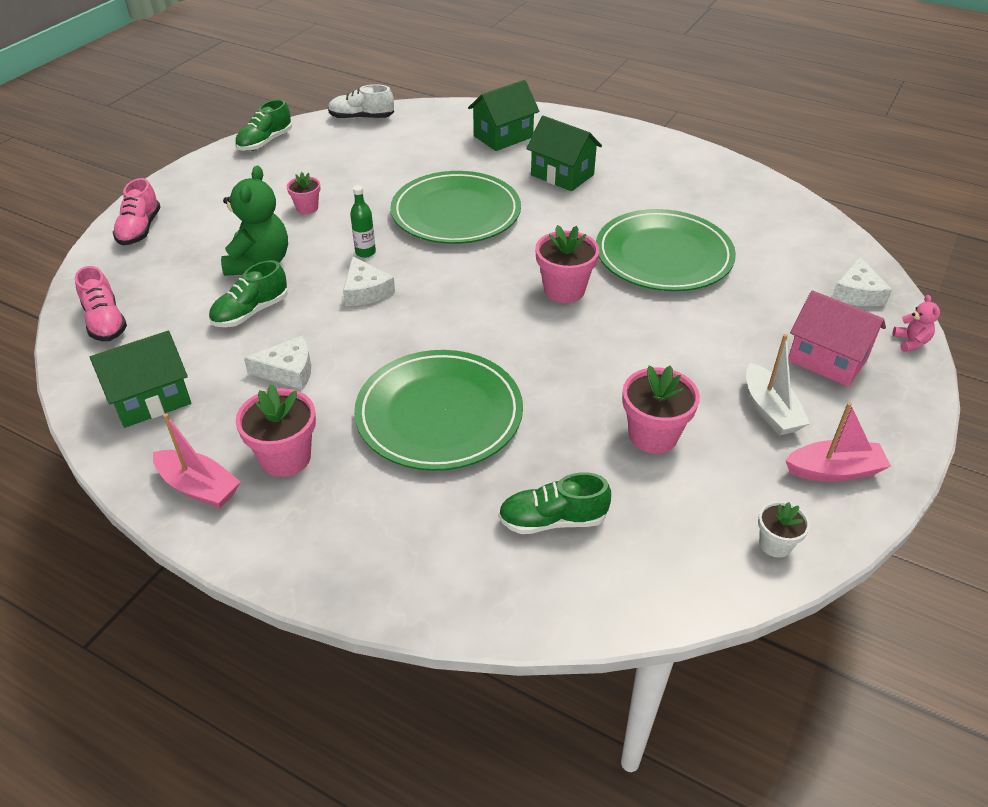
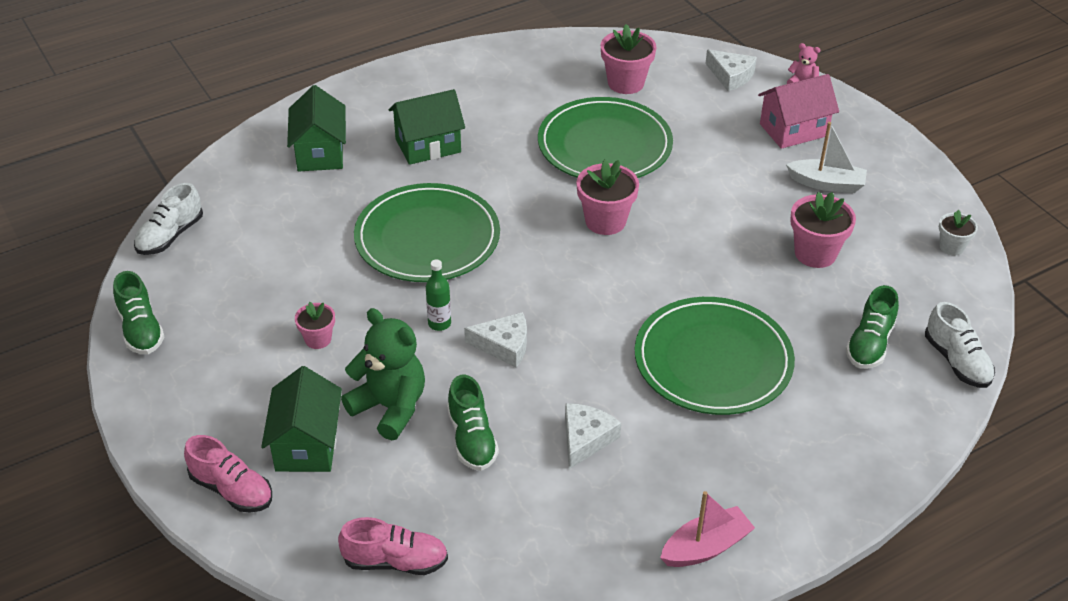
camera: 60 degrees left, 0 degrees up
(151, 399) = (557, 553): green house -> green house (307, 445)
(285, 458) = (704, 477): pink flower pot -> pink flower pot (626, 83)
(585, 605) = (956, 361): none -> white shoe
(834, 470) = (903, 186): pink boat -> none

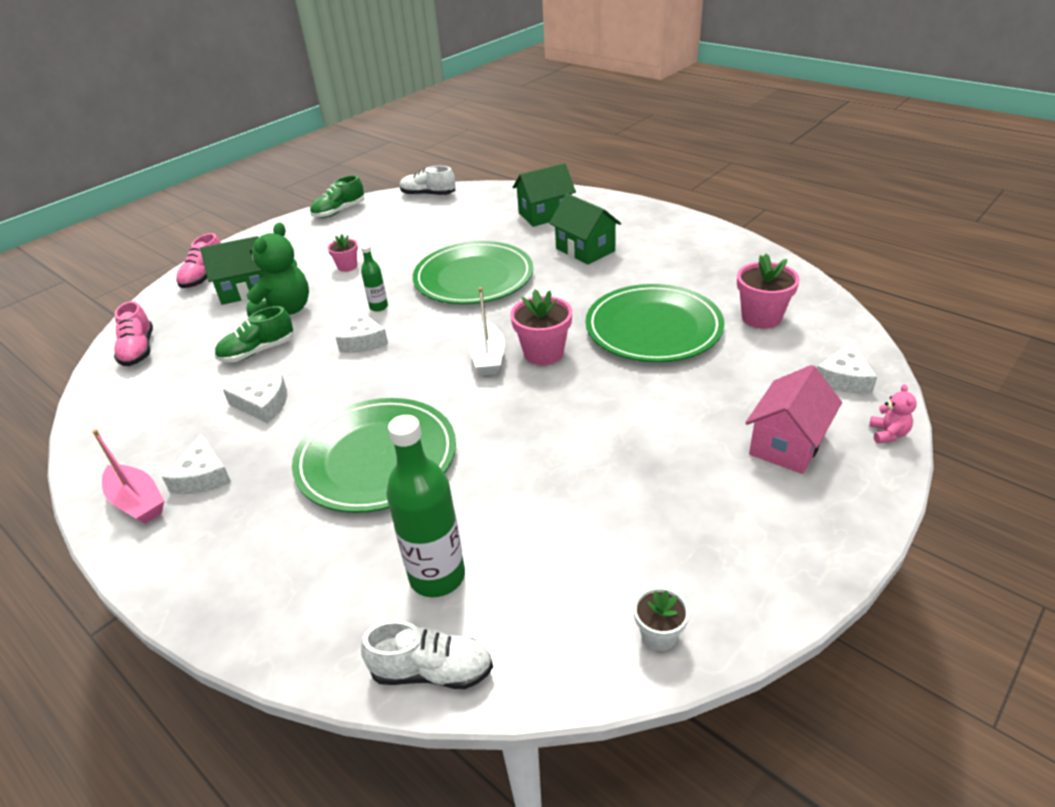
camera: 75 degrees right, 5 degrees down
(685, 493) = (203, 476): none -> white cheese
(793, 130) = (787, 444): pink house -> pink house turned 75 degrees clockwise
(815, 253) = (573, 502): pink flower pot -> none
(827, 184) = (706, 490): white boat -> white boat (488, 357)
(869, 344) = (437, 576): green shoe -> green bottle
(956, 361) = (432, 671): white shoe -> white shoe turned 135 degrees counterclockwise

